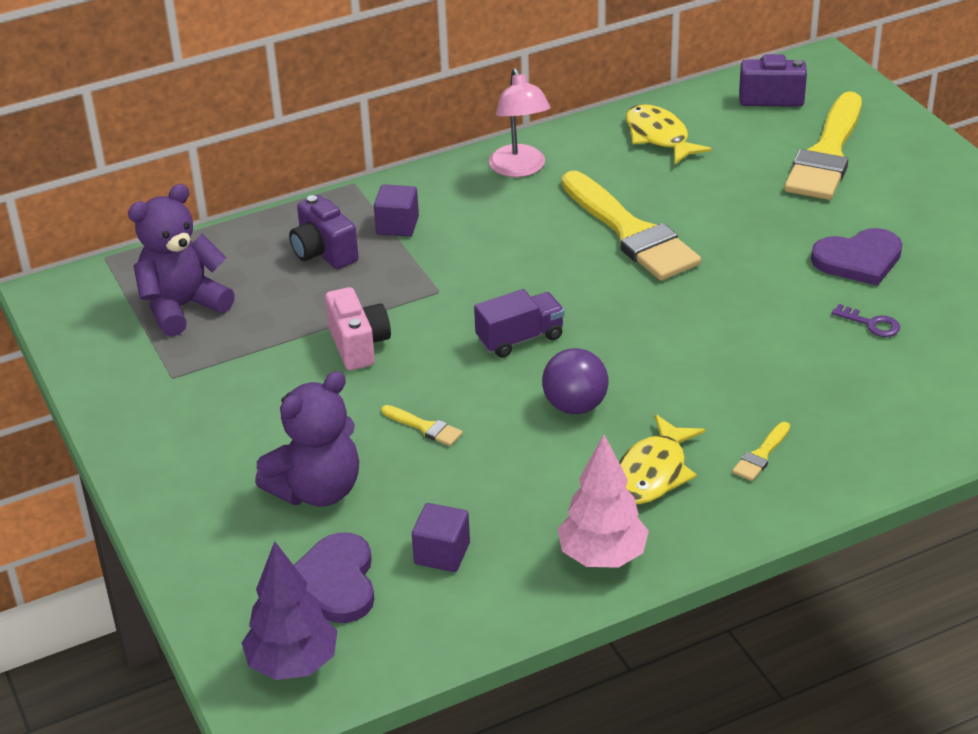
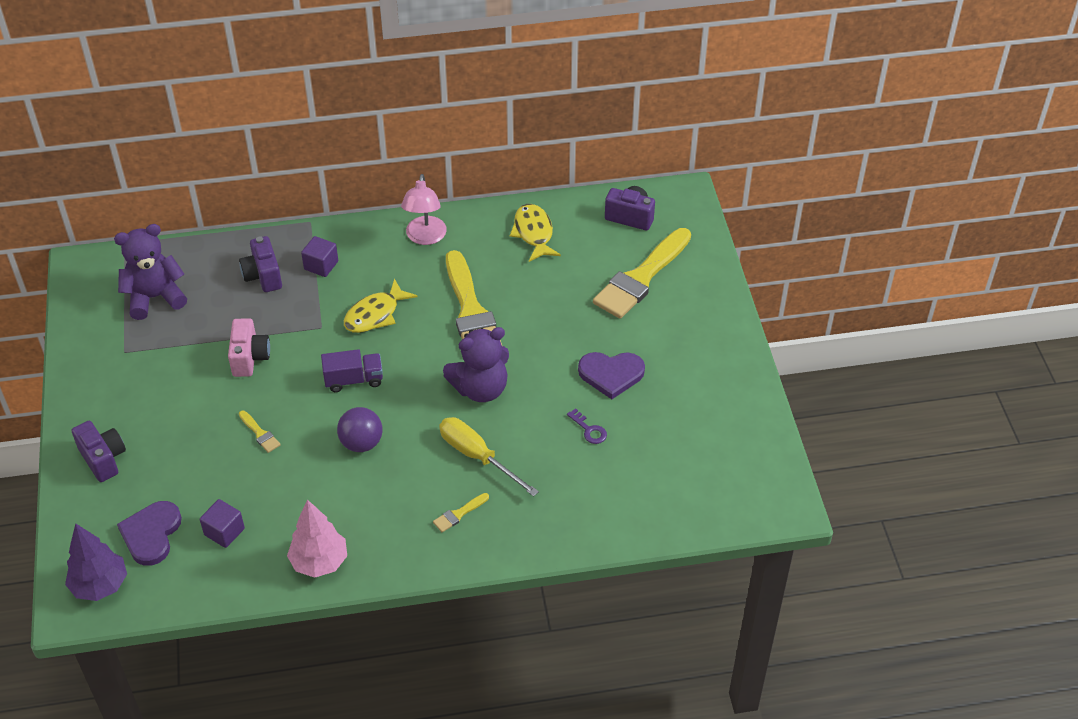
camera: 15 degrees right, 10 degrees up
(211, 508) = (103, 459): none -> purple camera
(317, 490) = (172, 463): purple teddy bear -> purple teddy bear (480, 388)
(653, 472) = (384, 508): yellow fish -> yellow fish (375, 314)
(743, 385) = (477, 456): none -> yellow screwdriver

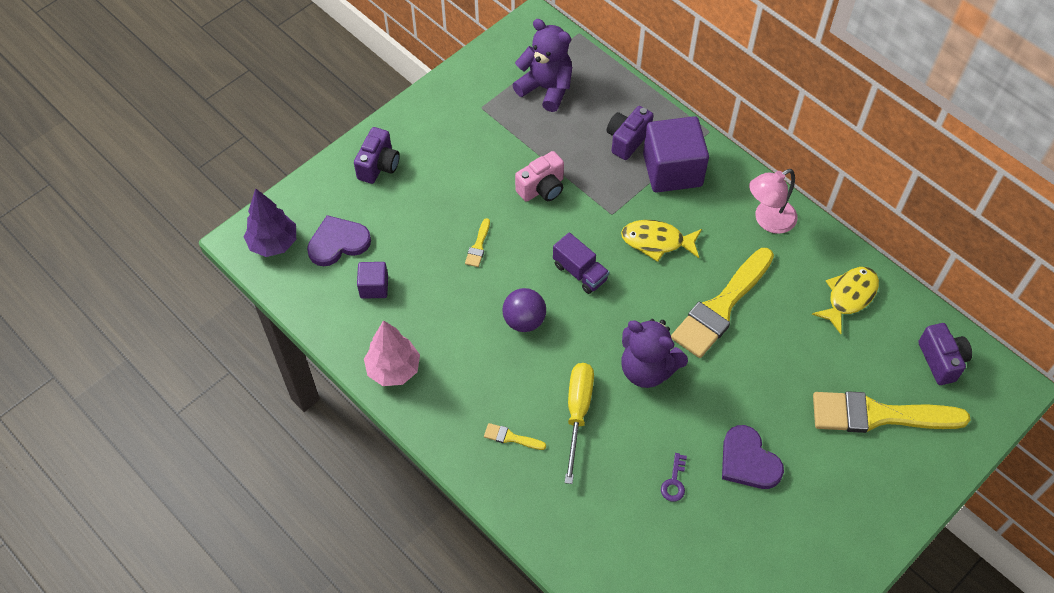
camera: 55 degrees right, 10 degrees up
(321, 265) = (672, 170): purple cube -> purple cube, size x2.00

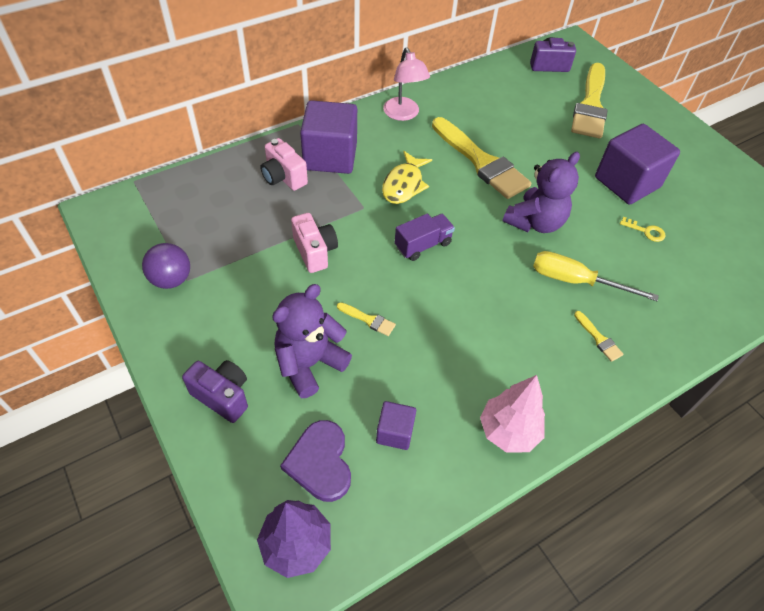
camera: 80 degrees left, 5 degrees down
(511, 437) = (599, 338): yellow brush -> yellow brush turned 60 degrees counterclockwise
(524, 320) = (468, 300): purple ball -> purple ball (171, 279)
(546, 88) = (190, 221): purple teddy bear -> purple teddy bear (309, 363)
(627, 140) = (283, 177): purple camera -> pink camera
(674, 482) = (646, 231): purple key -> yellow key
(748, 461) = (627, 182): purple heart -> purple cube
(849, 297) = (486, 92): yellow fish -> none

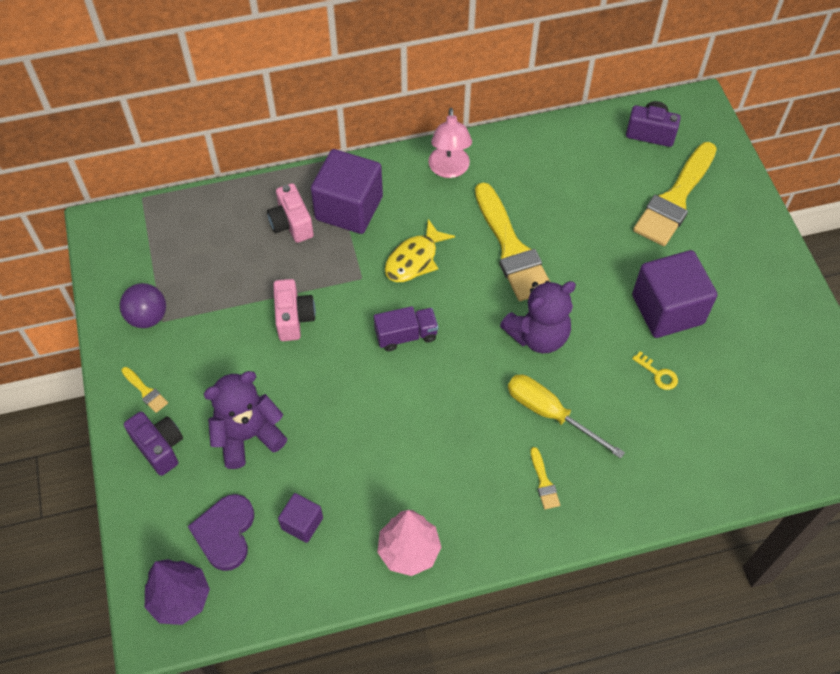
camera: 20 degrees right, 5 degrees up
(368, 320) = (319, 405): yellow brush -> yellow brush (145, 391)

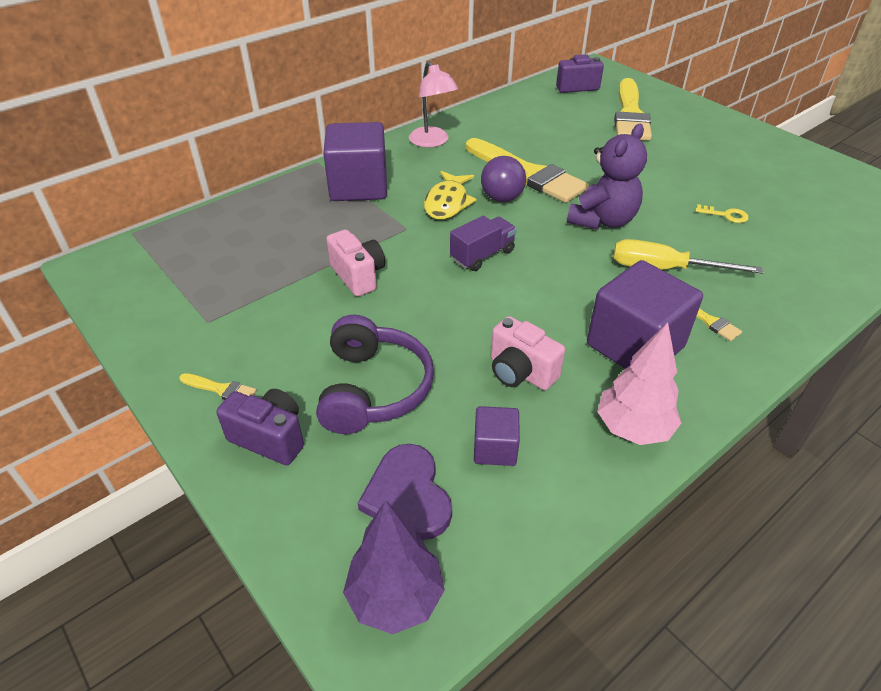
camera: 25 degrees left, 15 degrees down
(148, 317) = (188, 323): purple ball -> purple ball (502, 198)
(248, 436) = (373, 389): purple teddy bear -> purple headphones
(291, 224) = (308, 211): pink camera -> pink camera (520, 372)
(667, 309) = (690, 175): purple cube -> purple cube (635, 346)

